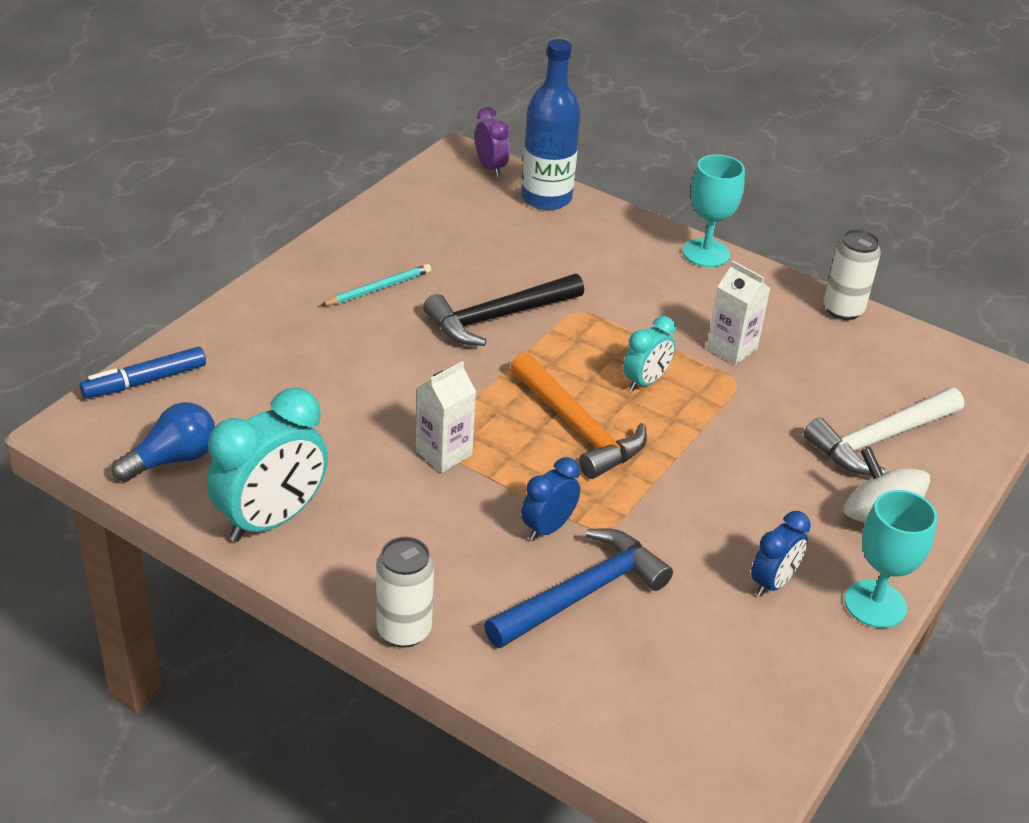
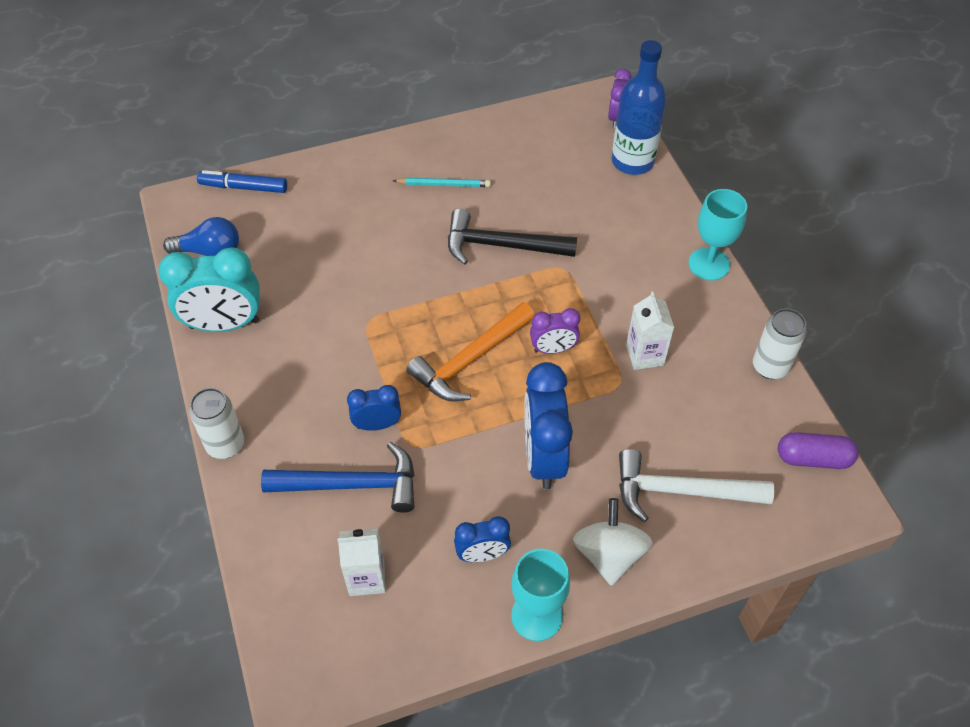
camera: 40 degrees right, 15 degrees up
(444, 453) = (366, 332): white carton -> white carton (366, 577)
(578, 427) = (470, 360): orange hammer -> orange hammer turned 45 degrees clockwise
(645, 381) = (553, 349): turquoise clock -> purple clock
(736, 473) = (543, 457): none -> blue clock
(951, 362) = (813, 458): none -> purple capsule

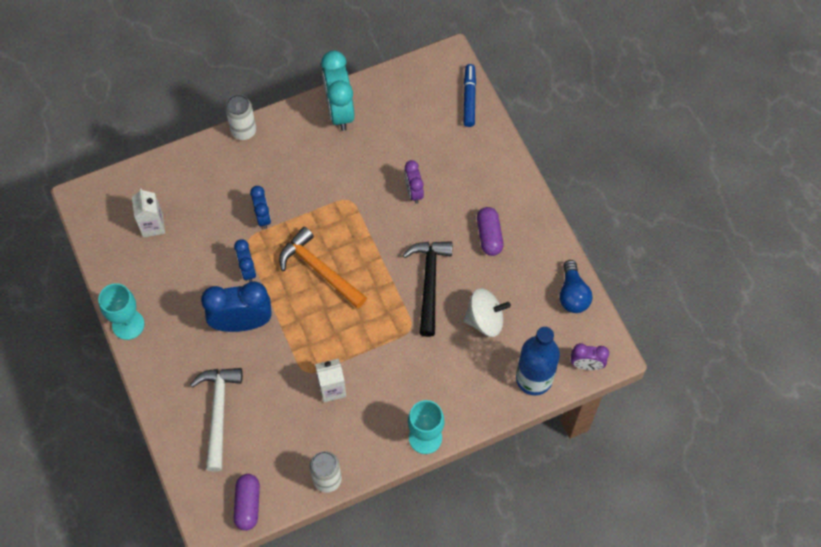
camera: 85 degrees right, 10 degrees up
(210, 251) = (404, 89): blue light bulb -> blue light bulb (572, 294)
(351, 484) = (217, 208): blue hammer -> none
(444, 184) = (489, 236): turquoise pencil -> purple capsule
(482, 554) = (169, 290): blue clock -> blue clock (247, 270)
(553, 349) = (333, 324): purple clock -> purple clock (413, 192)
(609, 554) = (170, 366): white spinning top -> white spinning top (485, 320)

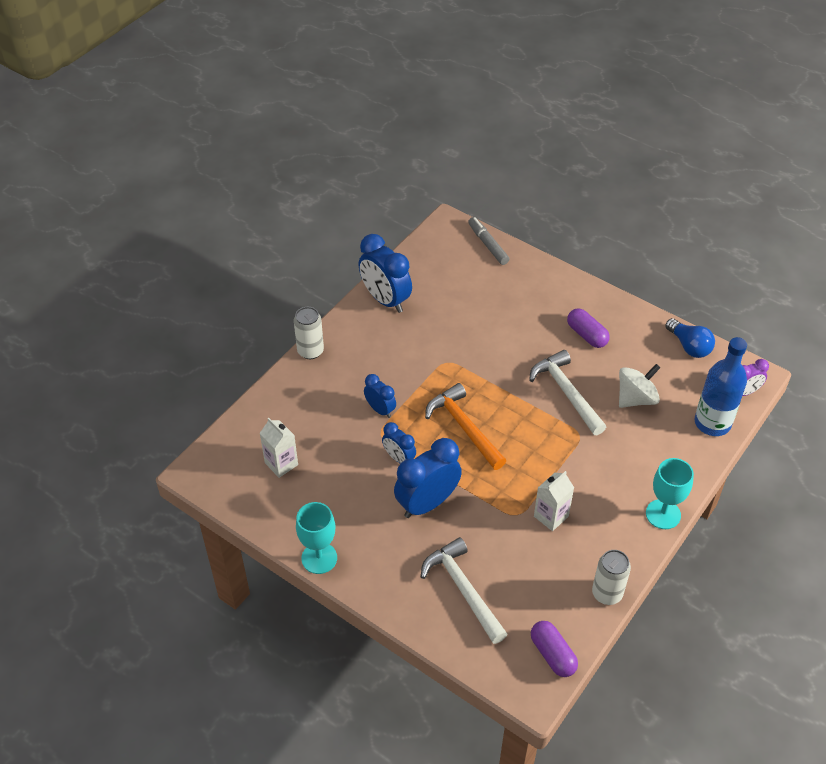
camera: 30 degrees left, 15 degrees down
(319, 270) = (464, 427): orange hammer -> orange hammer turned 45 degrees clockwise
(339, 111) = (385, 300): turquoise clock -> blue clock
(413, 192) = (497, 331): purple clock -> none
(429, 283) = (566, 393): black hammer -> white hammer
(469, 98) = (488, 245): blue marker -> grey marker

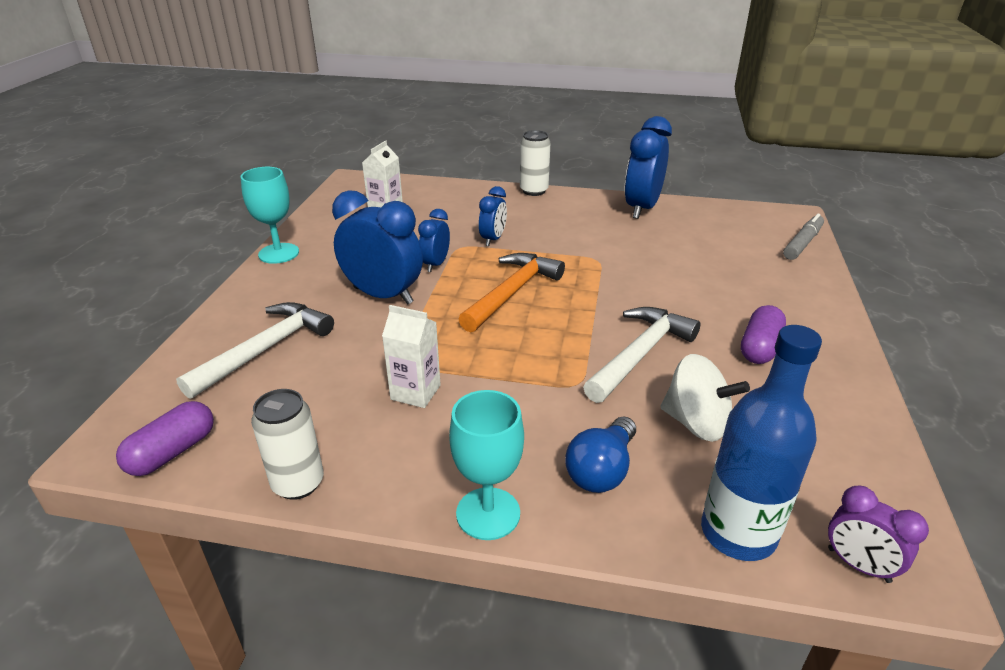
camera: 65 degrees right, 15 degrees down
(689, 346) = (871, 459): blue light bulb -> blue light bulb (601, 470)

